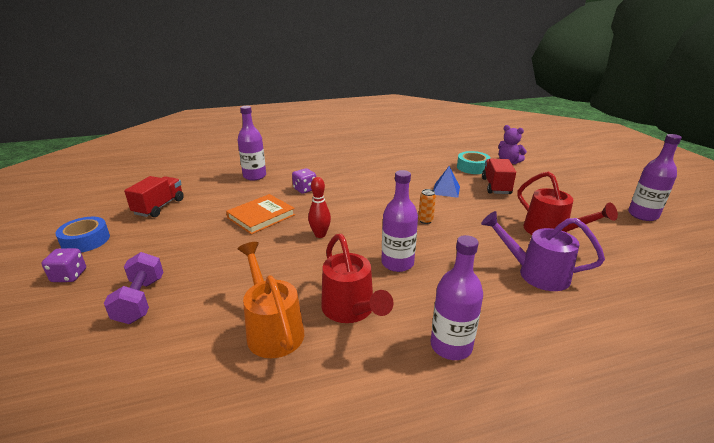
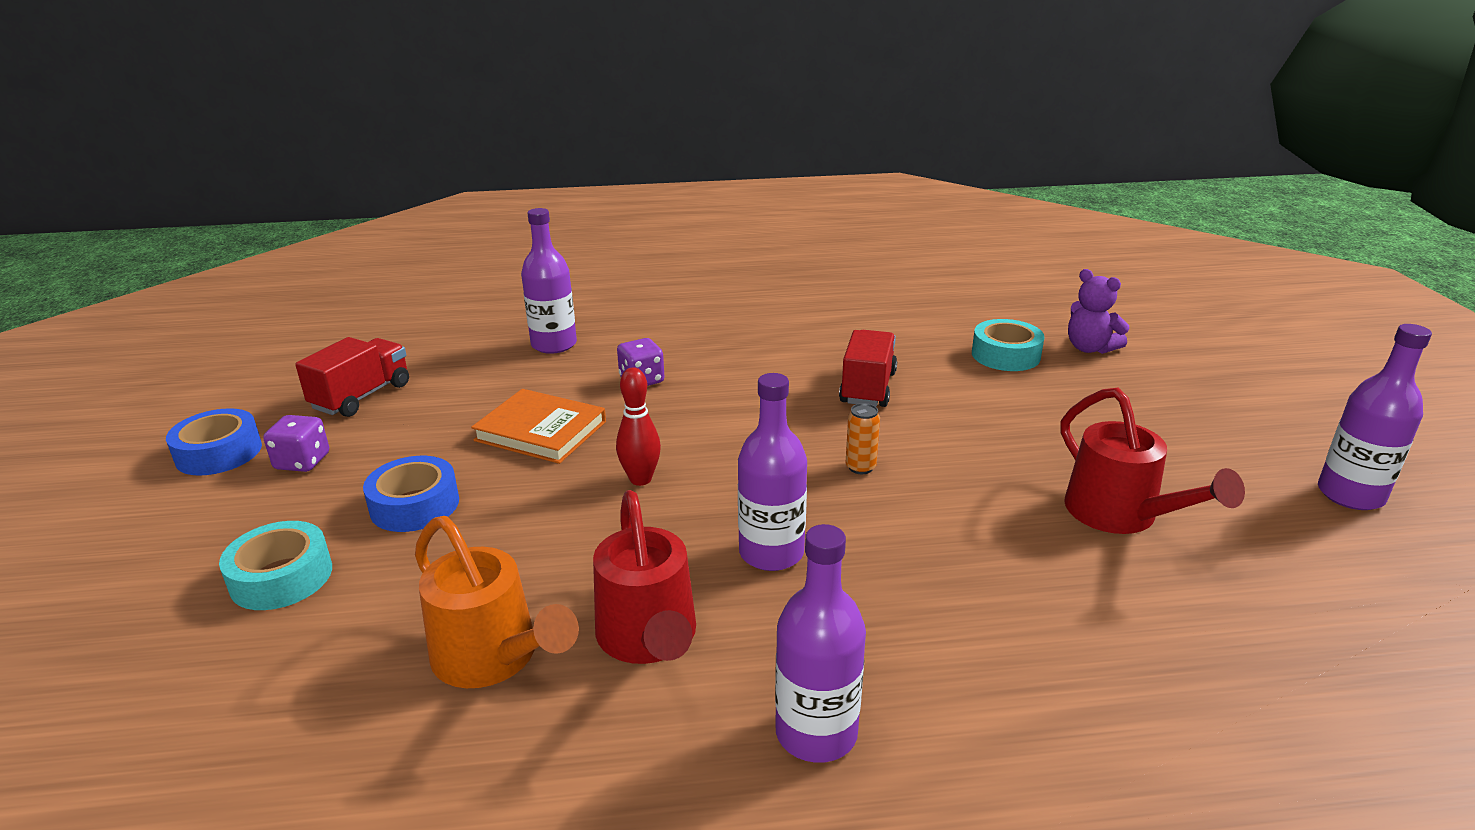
camera: 10 degrees right, 0 degrees up
(69, 276) = (176, 518): purple dice -> purple dice (302, 462)
(140, 300) = (281, 577): purple dumbbell -> turquoise tape
(205, 257) = (415, 505): none -> blue tape
(261, 216) = (541, 431): orange book -> orange book turned 60 degrees clockwise
(272, 329) = (494, 658): orange watering can -> orange watering can turned 150 degrees clockwise
(446, 190) = (928, 403): blue pyramid -> none
(496, 186) = (1040, 402): red truck -> red truck (868, 388)
(535, 273) = (1049, 603): purple watering can -> none

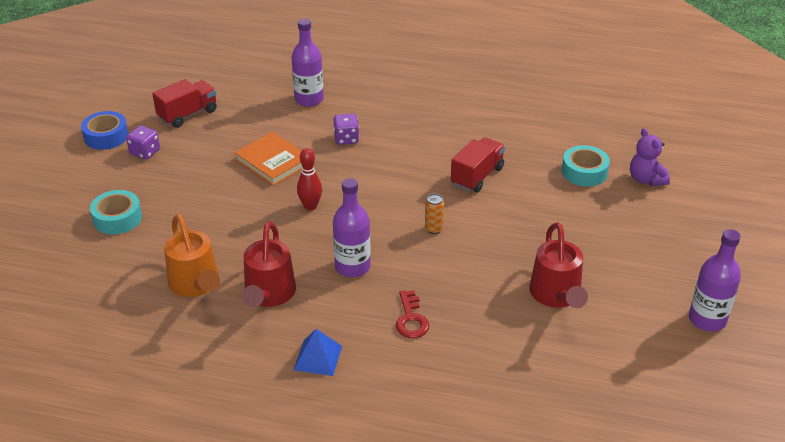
camera: 20 degrees right, 10 degrees up
(415, 505) = (191, 193): blue tape -> none
(816, 733) = (318, 358): purple bottle -> blue pyramid
(932, 612) = (411, 319): none -> red key

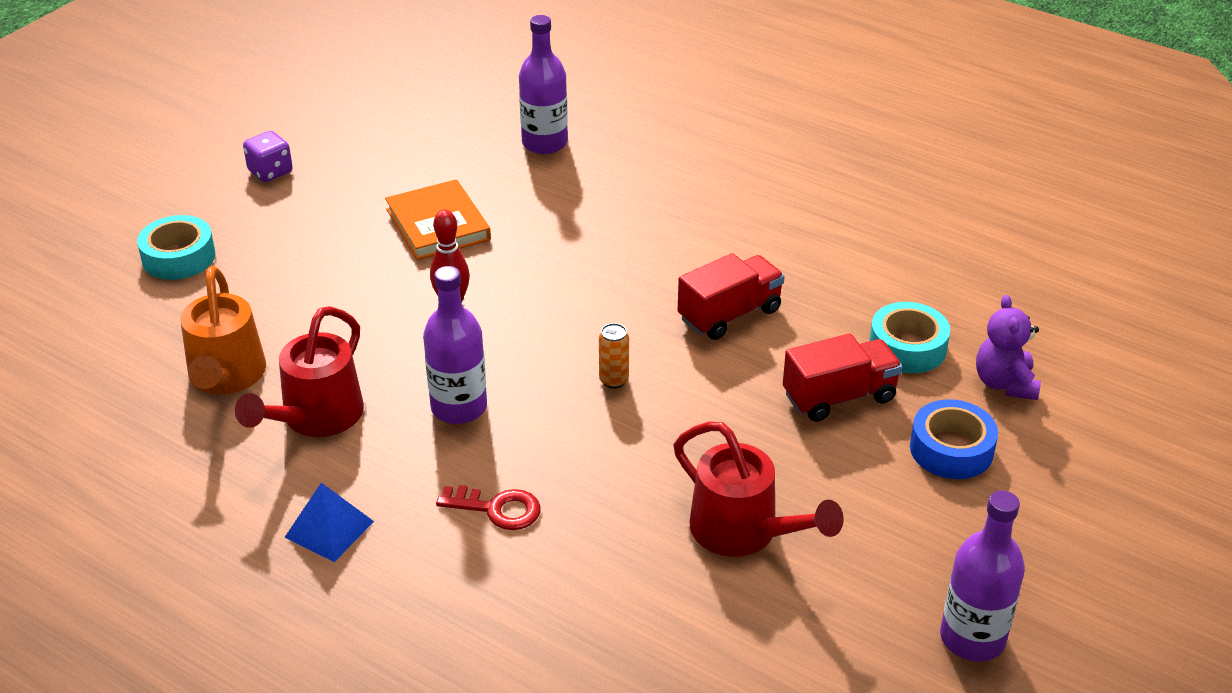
camera: 20 degrees right, 0 degrees up
(106, 136) = (232, 138): blue tape -> blue tape (951, 449)
(188, 114) = (360, 130): red truck -> red truck (839, 397)
(346, 139) = (564, 214): purple dice -> none
(411, 319) = (497, 509): red key -> red key turned 90 degrees counterclockwise
(556, 296) = (743, 532): red watering can -> red watering can turned 60 degrees counterclockwise

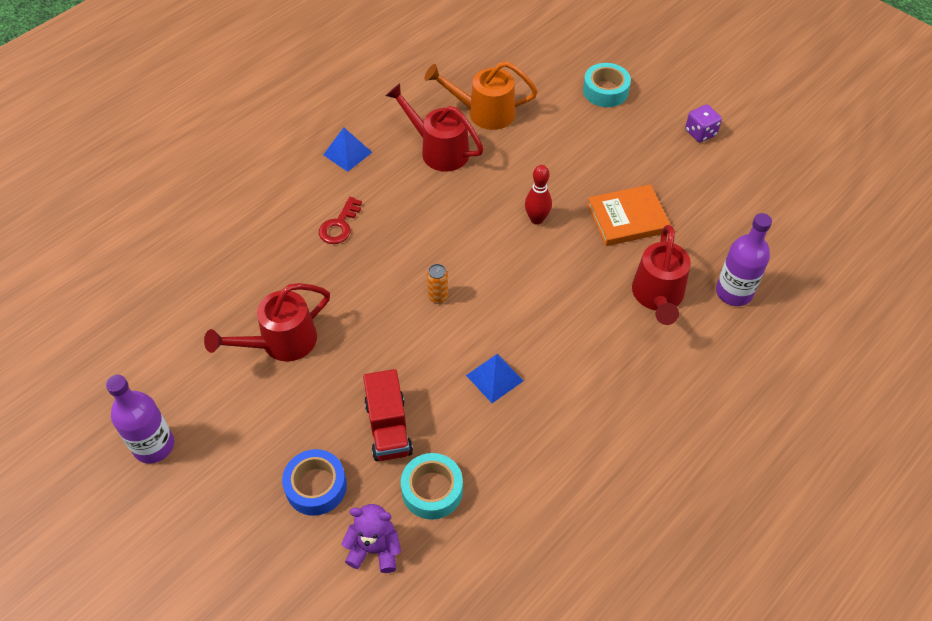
camera: 100 degrees right, 15 degrees up
(459, 407) = (431, 215): purple bottle -> none
(565, 196) = (657, 297): none -> red watering can
(729, 315) = (494, 378): red truck -> blue pyramid

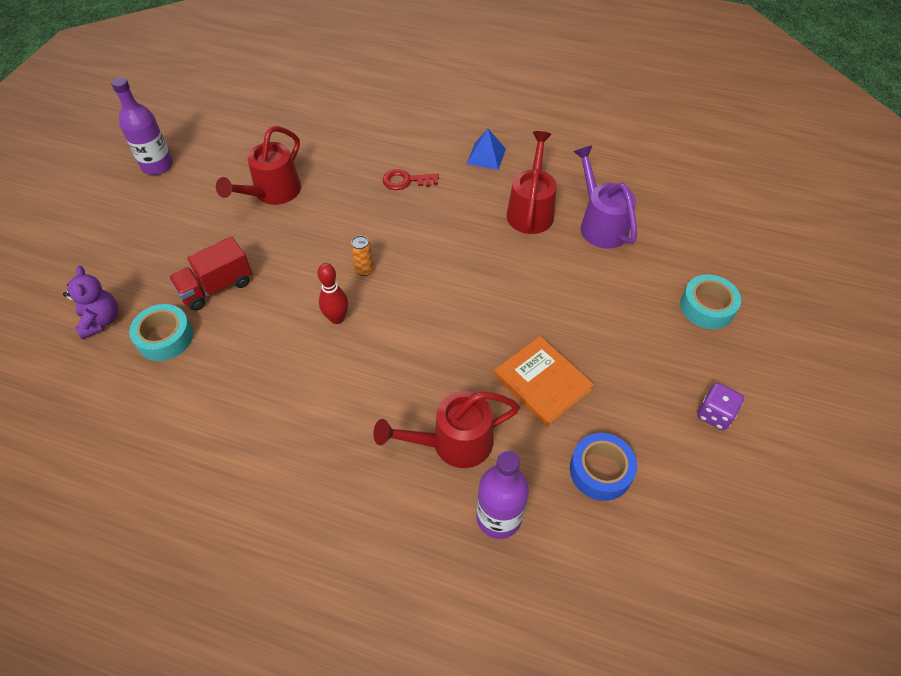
camera: 65 degrees right, 0 degrees up
(280, 343) = (272, 193): red watering can -> red watering can turned 90 degrees counterclockwise
(316, 486) = (148, 264): blue tape -> blue tape (600, 471)
(484, 113) = (600, 224): orange watering can -> purple watering can
(494, 378) = (294, 340): blue pyramid -> none
(536, 219) = (494, 309): red bowling pin -> red bowling pin (337, 318)

